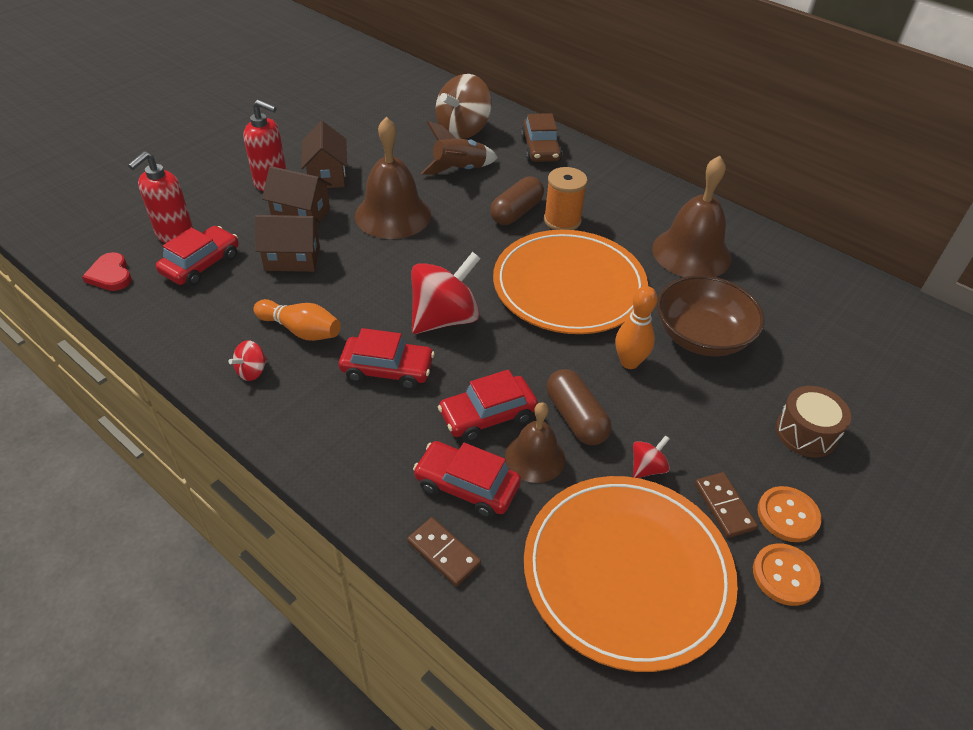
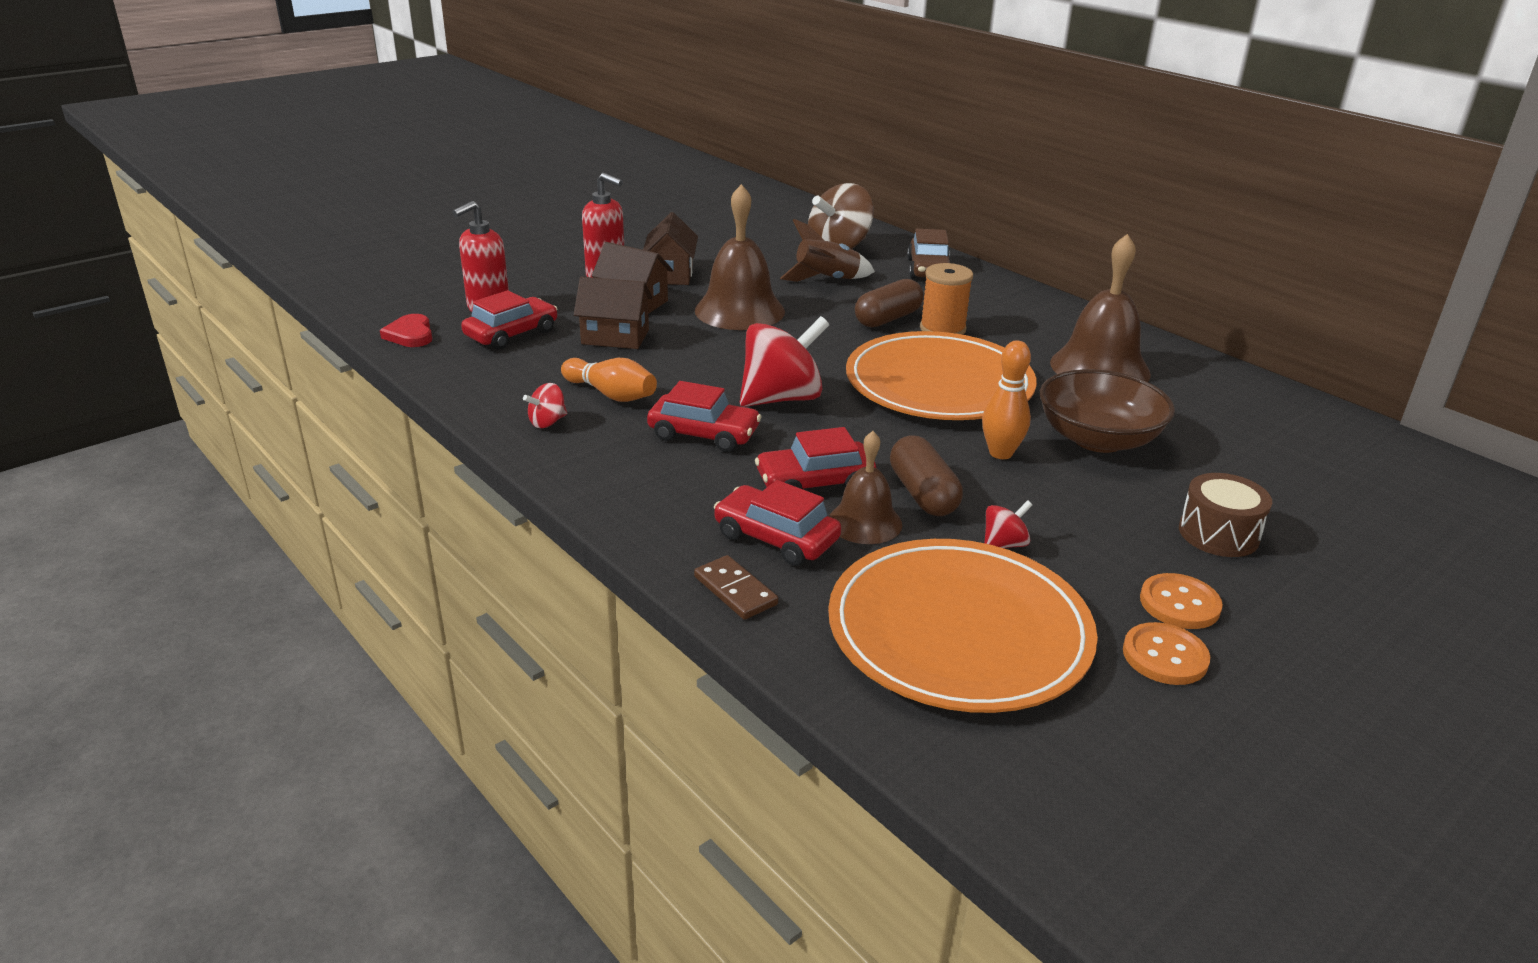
camera: 10 degrees right, 15 degrees down
(724, 506) = (1097, 587): brown domino -> none

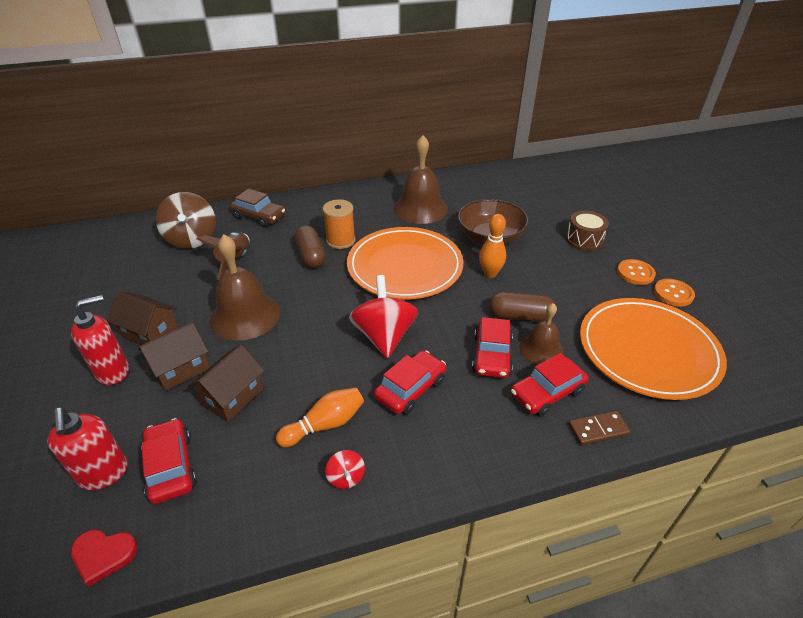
camera: 65 degrees left, 10 degrees up
(1004, 544) = (576, 306): red spinning top -> none

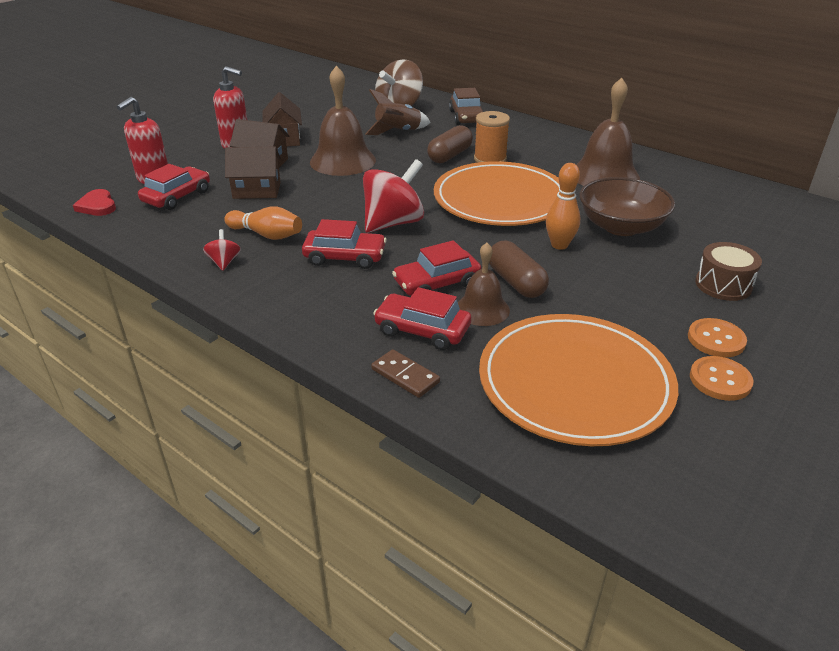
camera: 55 degrees right, 5 degrees down
(346, 477) = (224, 262): red spinning top -> red spinning top turned 135 degrees clockwise

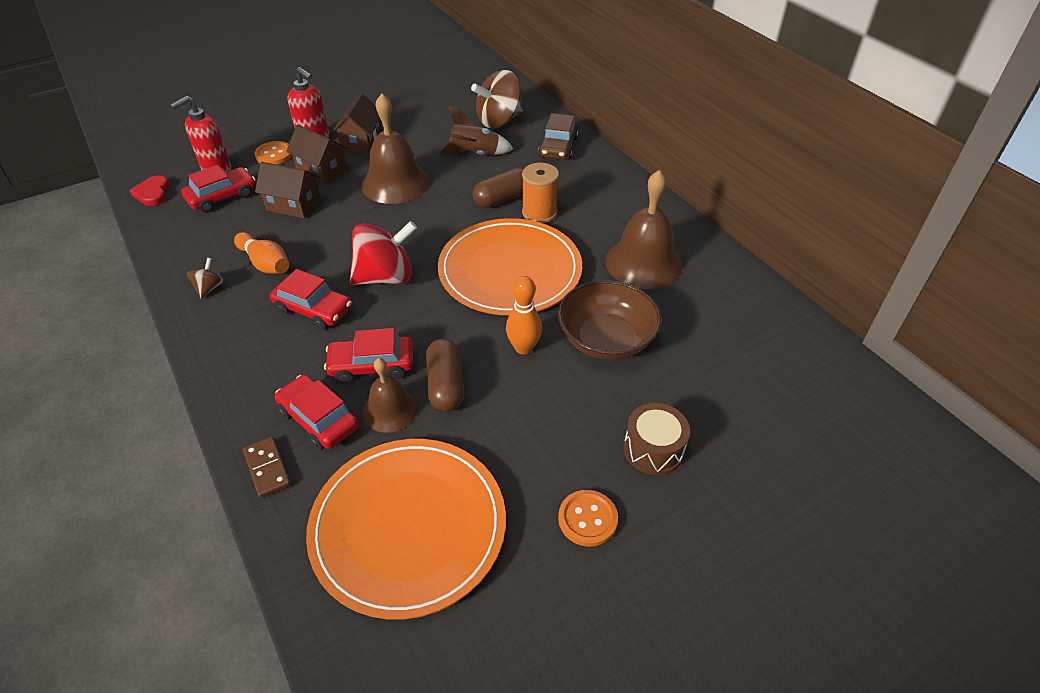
camera: 20 degrees right, 10 degrees up
(224, 262) = (209, 288): red spinning top -> brown spinning top
(720, 380) = (550, 571): orange button -> orange button (274, 154)

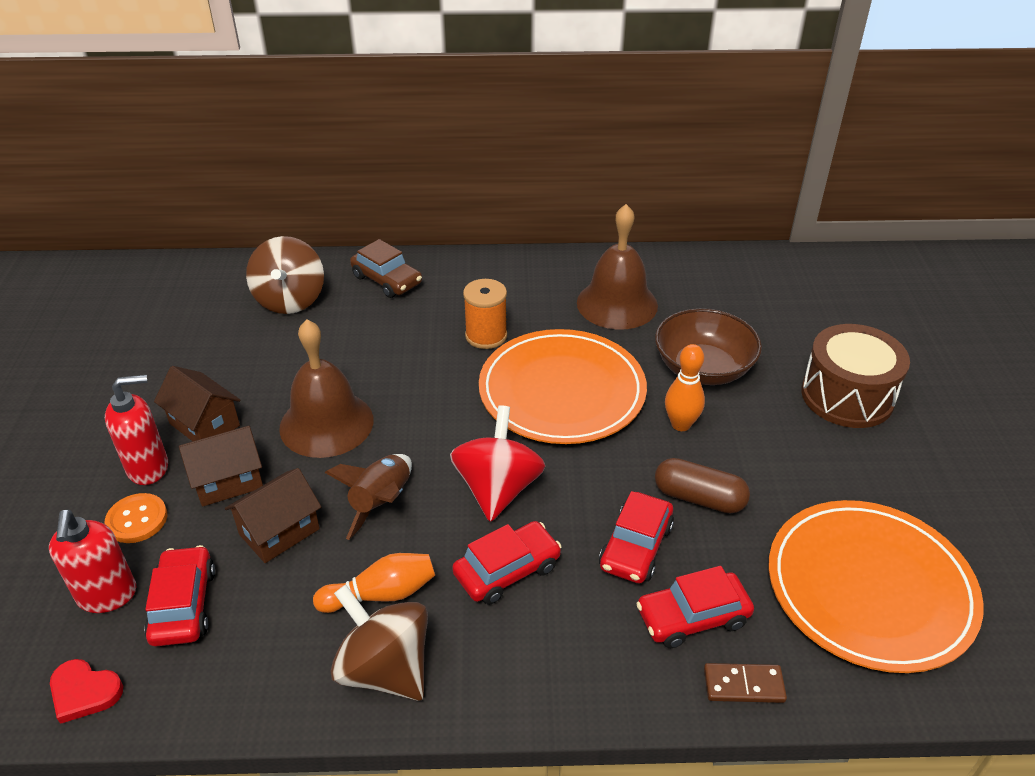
camera: 60 degrees left, 5 degrees down
(209, 288) = (385, 669): brown spinning top -> brown spinning top, size x2.18
(390, 410) = (710, 553): brown bell -> none
(475, 154) = (336, 341): brown rocket -> brown rocket (381, 502)
(502, 199) = (438, 352): brown capsule -> none
(587, 519) = (905, 465): orange button -> none
(653, 449) = (847, 396): brown drum -> brown drum, size x1.61

